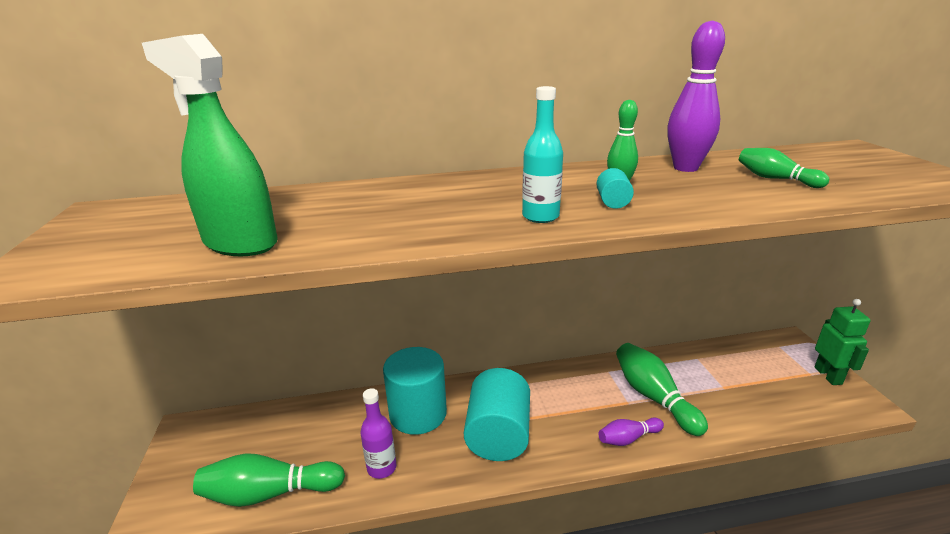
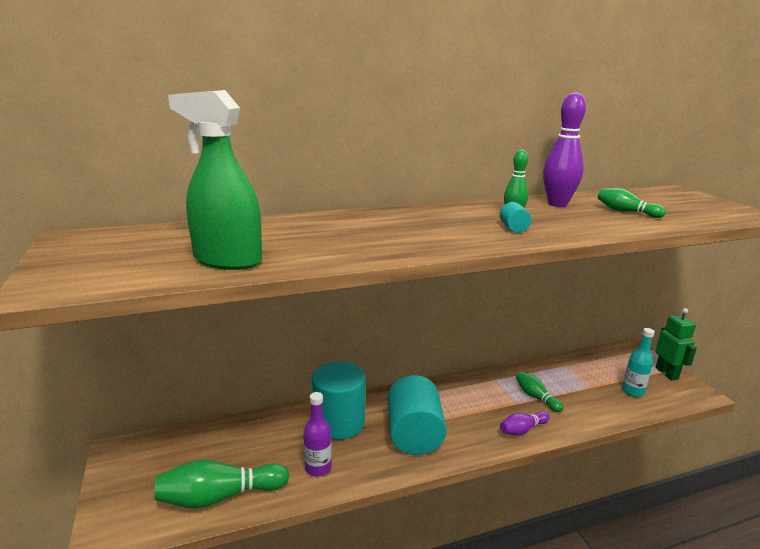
camera: 10 degrees left, 5 degrees down
(540, 216) = (463, 238): turquoise bottle -> turquoise bottle (632, 391)
(653, 397) = (536, 397): green bowling pin -> green bowling pin, size x0.58

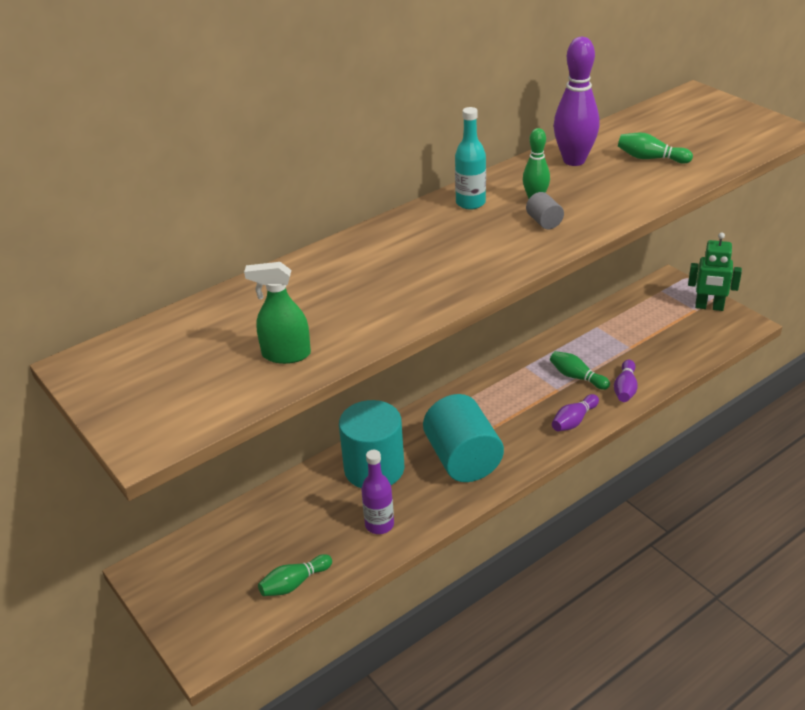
camera: 15 degrees left, 15 degrees up
(219, 496) = (294, 583): green bowling pin -> green bowling pin, size x0.58
(227, 260) = (286, 354): green spray bottle -> green spray bottle, size x0.62
(513, 228) = (544, 222): turquoise cylinder -> grey cylinder
(576, 416) = (625, 389): none -> purple bowling pin
(632, 391) = (677, 341): turquoise bottle -> turquoise bottle (470, 203)
(667, 373) = (709, 307): green robot -> green robot turned 135 degrees clockwise

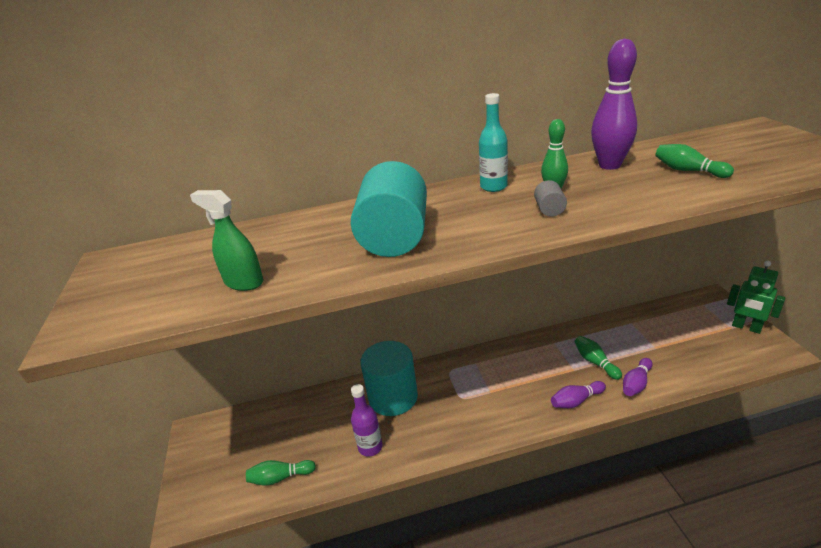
camera: 25 degrees right, 5 degrees down
(463, 459) = (465, 409): turquoise cylinder -> turquoise cylinder (395, 238)

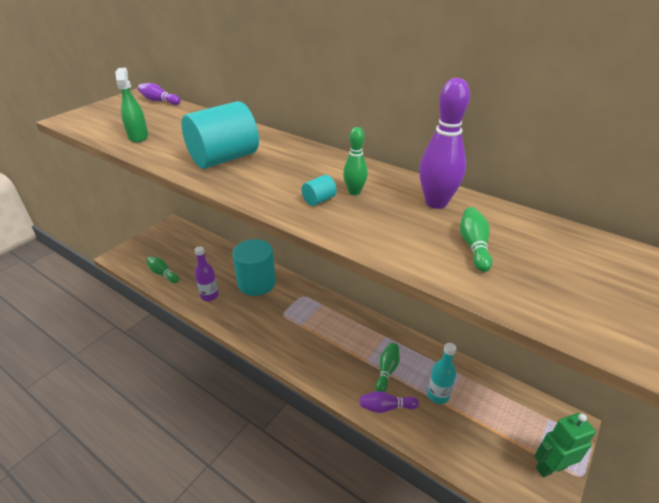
camera: 45 degrees right, 5 degrees up
(493, 187) = (335, 166): turquoise bottle -> turquoise bottle (438, 395)
(549, 210) = (319, 200): grey cylinder -> turquoise cylinder
(576, 401) = (333, 377): purple bowling pin -> purple bowling pin (159, 101)
(746, 327) = (550, 467): green robot -> green robot turned 75 degrees clockwise

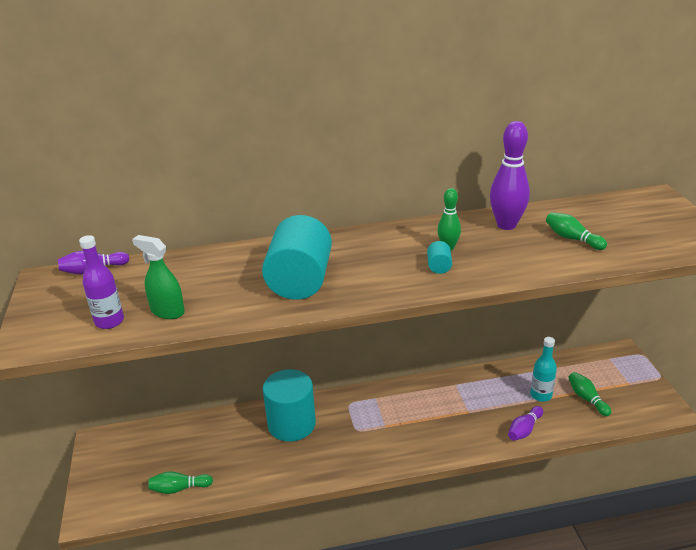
camera: 45 degrees left, 5 degrees down
(209, 296) = (265, 468): purple bottle -> purple bottle (109, 321)
(387, 371) = (491, 406): green bowling pin -> green bowling pin (587, 399)
(550, 467) = (644, 385): green robot -> none

